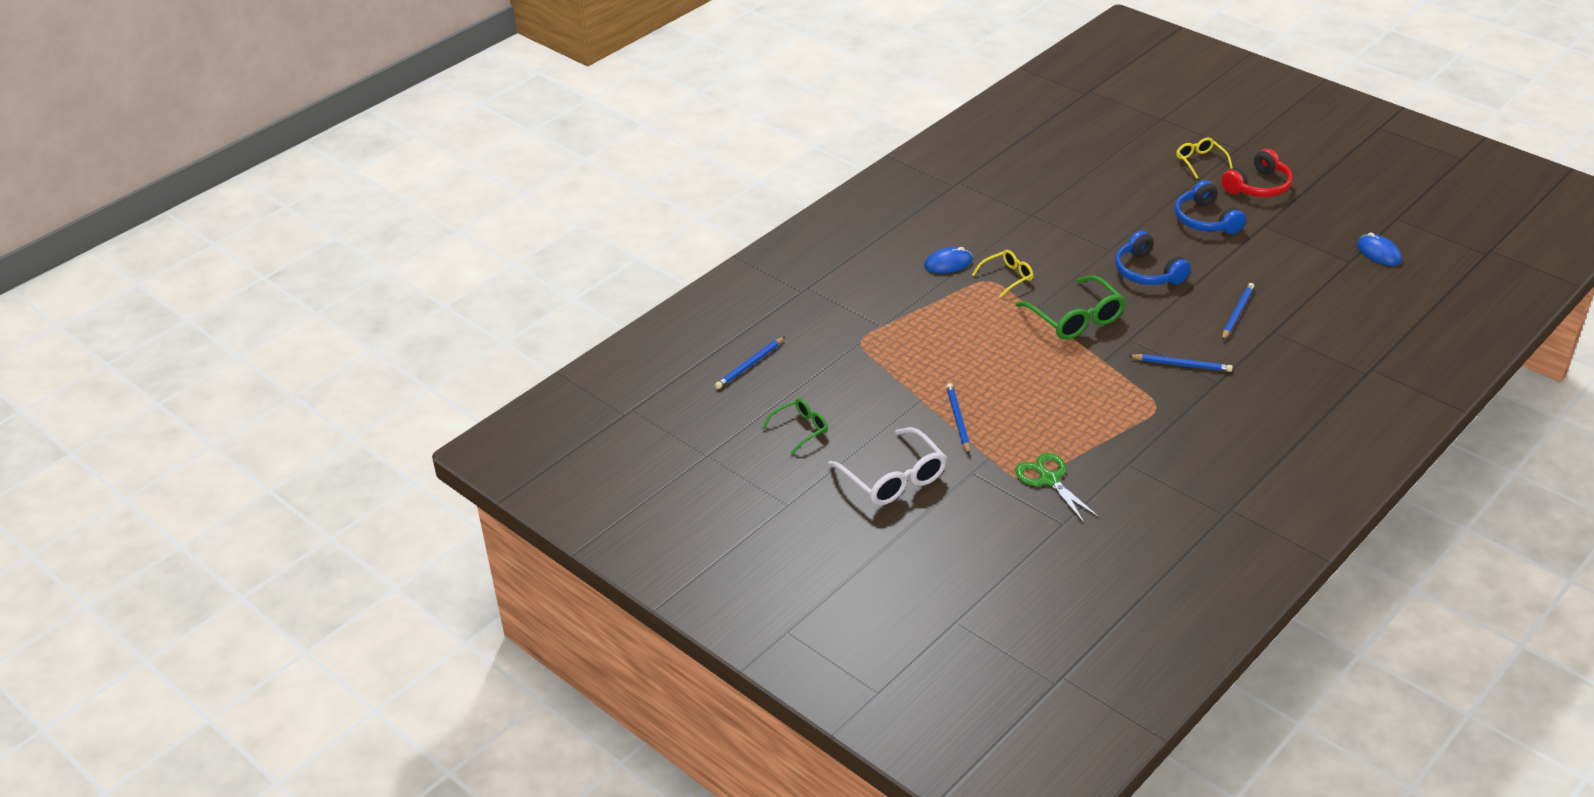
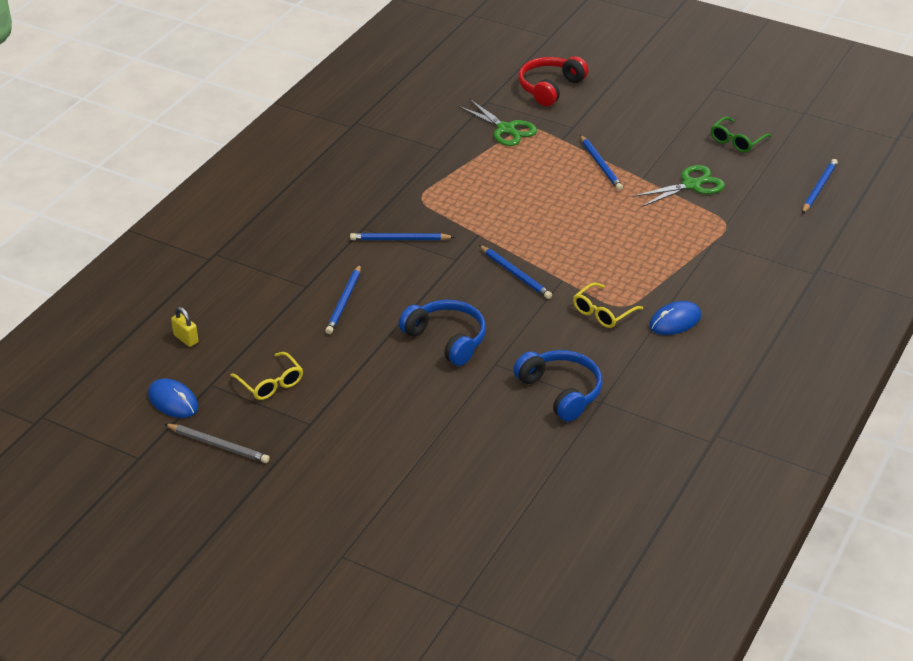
camera: 165 degrees right, 0 degrees up
(874, 385) = (691, 185): none -> green scissors
(894, 478) = (636, 115): white glasses -> none
(1076, 318) = (515, 274): green glasses -> blue pencil
(1200, 161) = (394, 523): yellow glasses -> yellow glasses (271, 383)
(1206, 220) = (382, 422): blue headphones -> blue headphones (560, 391)
(1258, 186) = (314, 488): red headphones -> red headphones (550, 88)
(1335, 219) = (218, 445): none -> grey pencil
(1378, 299) = (186, 339): none -> yellow padlock

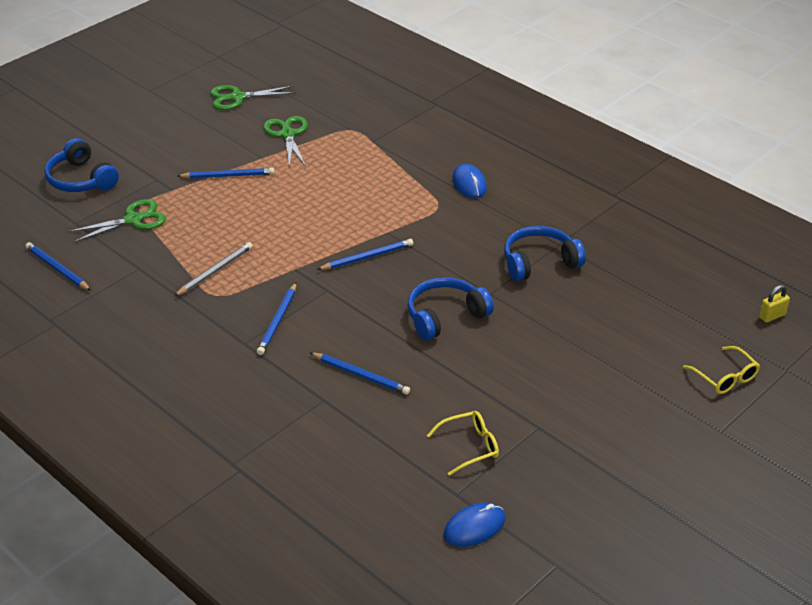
camera: 75 degrees left, 0 degrees up
(186, 339) = (374, 505): yellow padlock -> yellow padlock (772, 316)
(218, 445) = (552, 498): grey pencil -> grey pencil (215, 271)
(550, 88) = (81, 179): red headphones -> blue headphones
(602, 312) = (443, 219): yellow glasses -> yellow glasses (725, 377)
(736, 141) = (238, 97): green glasses -> green scissors
(818, 188) = (327, 75): blue pencil -> blue pencil (57, 269)

